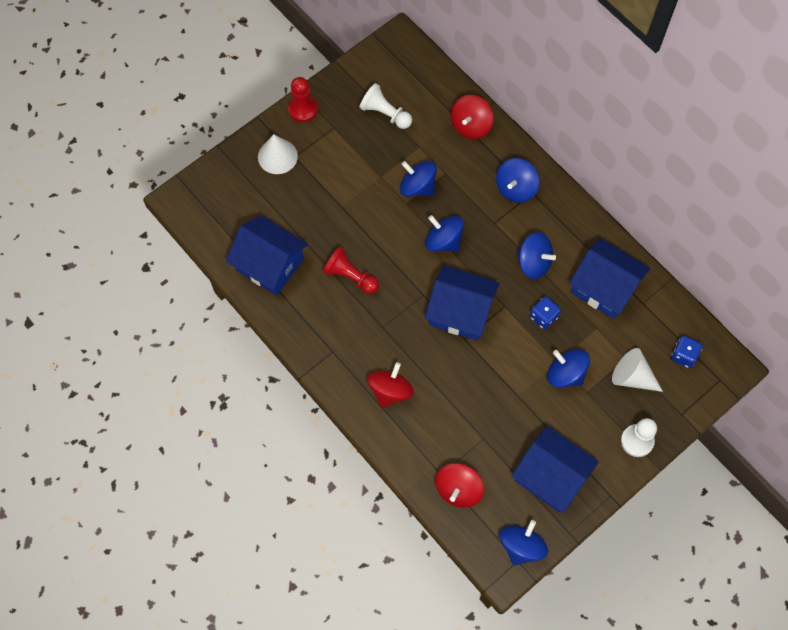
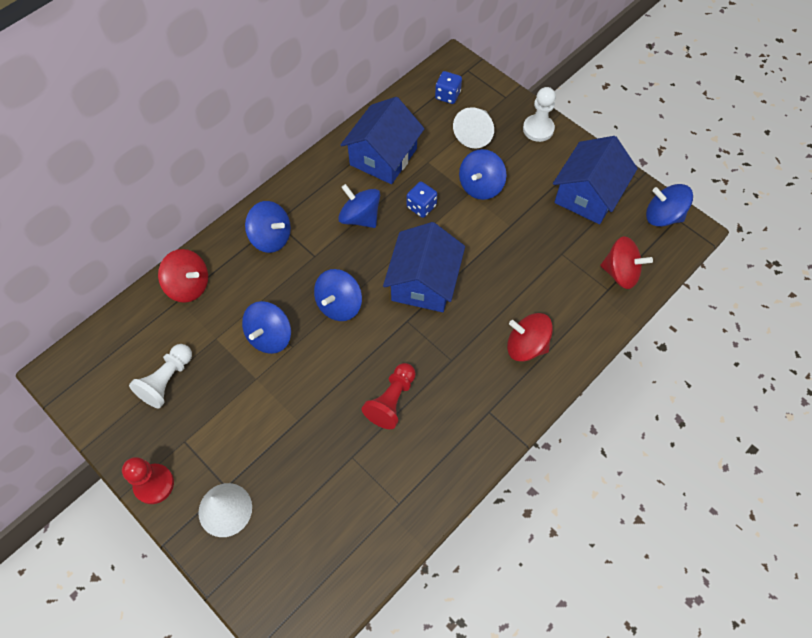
camera: 95 degrees left, 5 degrees down
(270, 264) = (383, 500): blue house -> none
(534, 263) = (360, 217): blue spinning top -> blue spinning top turned 75 degrees counterclockwise

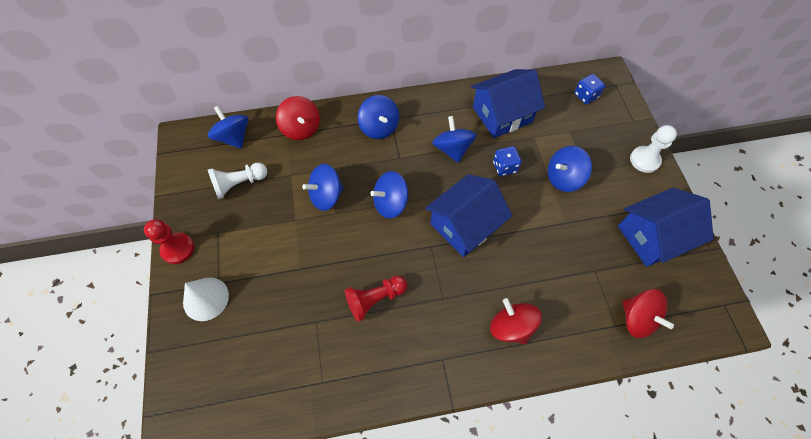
camera: 35 degrees right, 0 degrees up
(475, 133) = (588, 135): white cone -> none
(663, 216) = (712, 294): blue spinning top -> blue spinning top (234, 137)

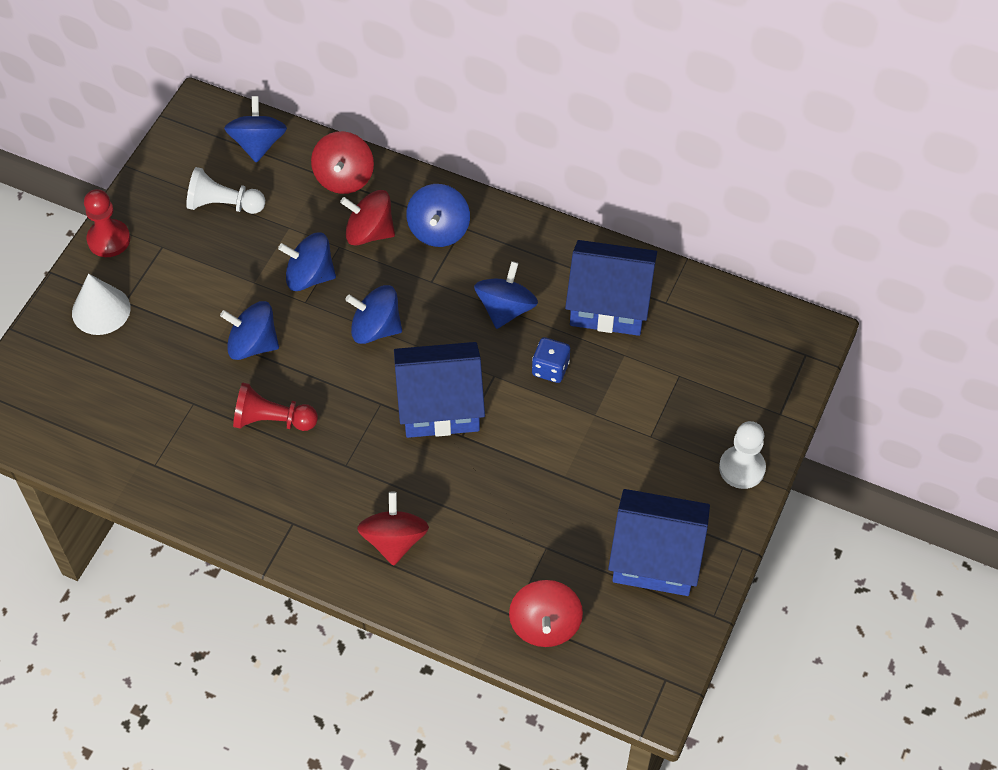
camera: 35 degrees right, 5 degrees down
(341, 150) = (369, 232): none -> red spinning top
(563, 178) = (612, 425): blue spinning top -> blue spinning top (253, 344)
(585, 96) = (747, 344): blue dice -> none

